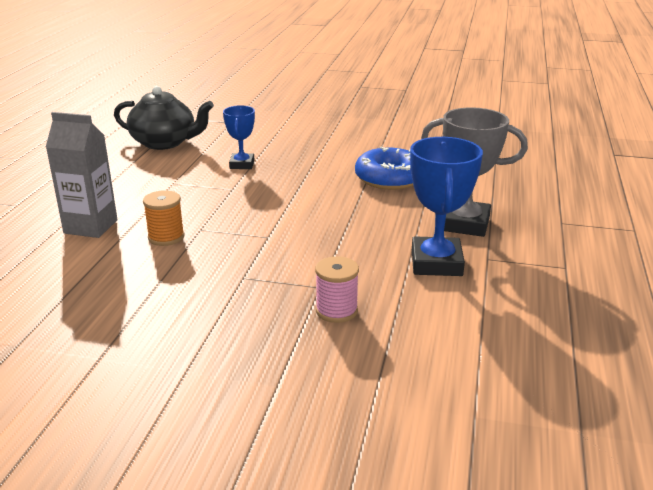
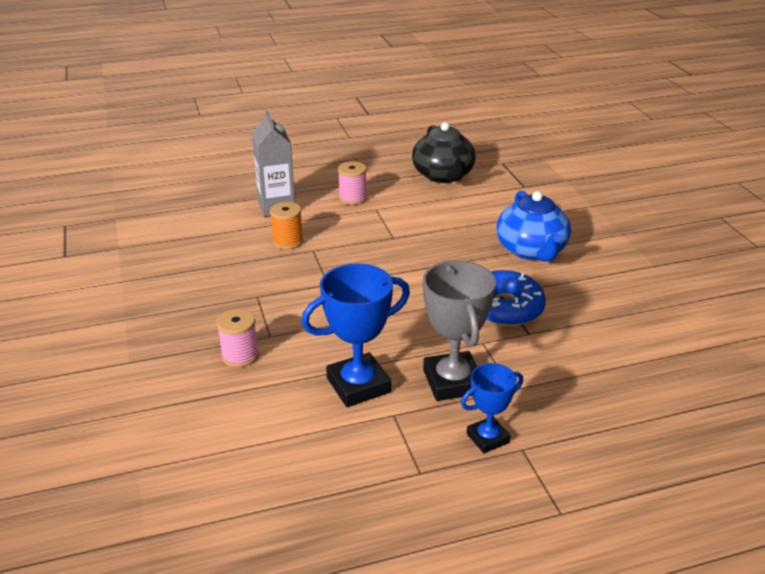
camera: 60 degrees right, 5 degrees up
(137, 187) = (352, 198): none -> pink spool
(242, 164) = (443, 224): blue trophy -> blue trophy (488, 438)
(325, 147) = (531, 250): none -> blue teapot

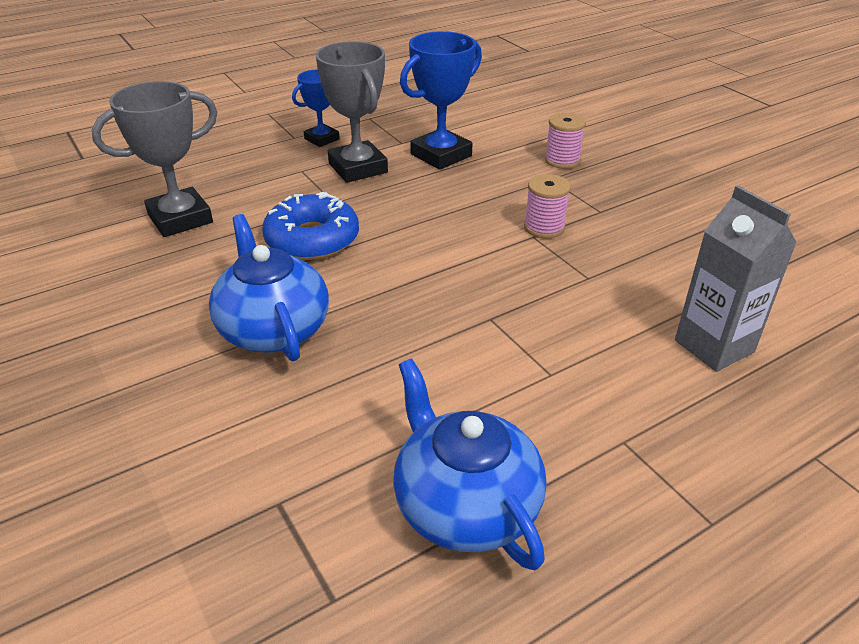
camera: 165 degrees right, 5 degrees up
(288, 241) = (634, 285): orange spool -> none
(352, 198) = (607, 392): pink spool -> pink spool (544, 227)
(443, 175) = (465, 505): black teapot -> blue teapot
(624, 346) = (180, 219): none -> grey trophy

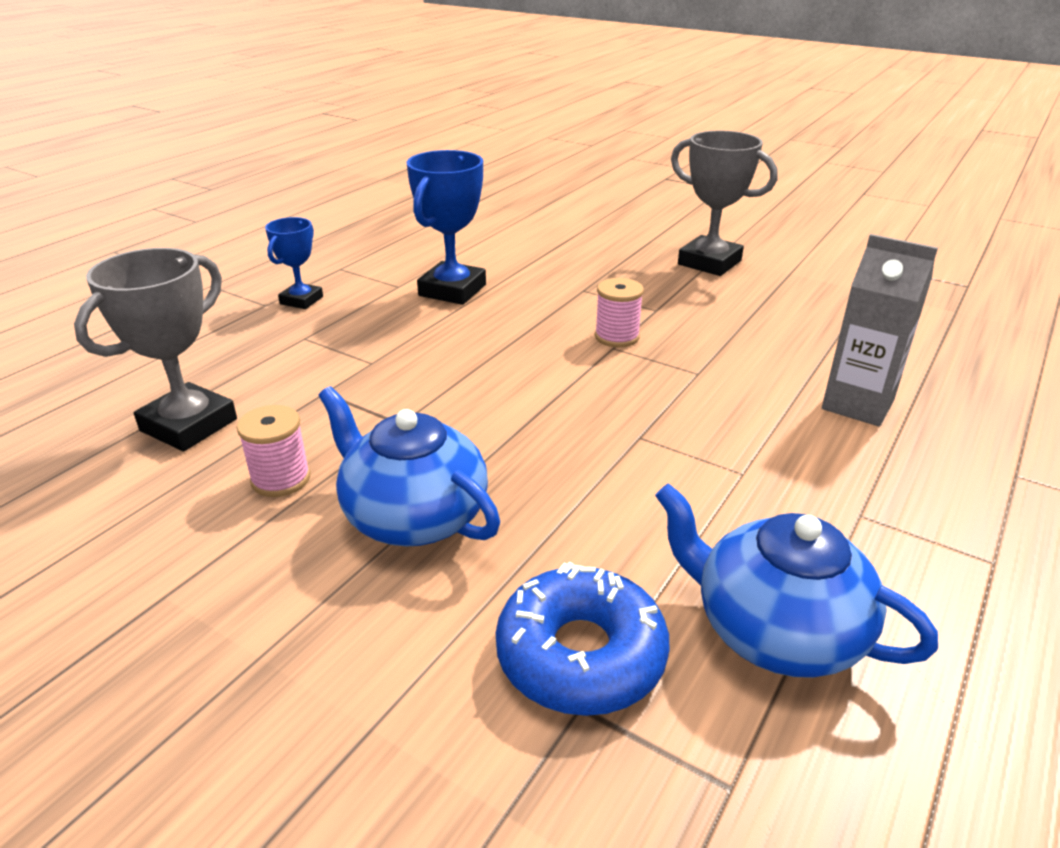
camera: 25 degrees left, 5 degrees down
(312, 239) = (379, 407): blue donut -> blue donut (581, 655)
(358, 168) = (370, 322): grey trophy -> grey trophy (709, 262)
(562, 160) = (580, 271): pink spool -> pink spool (281, 479)

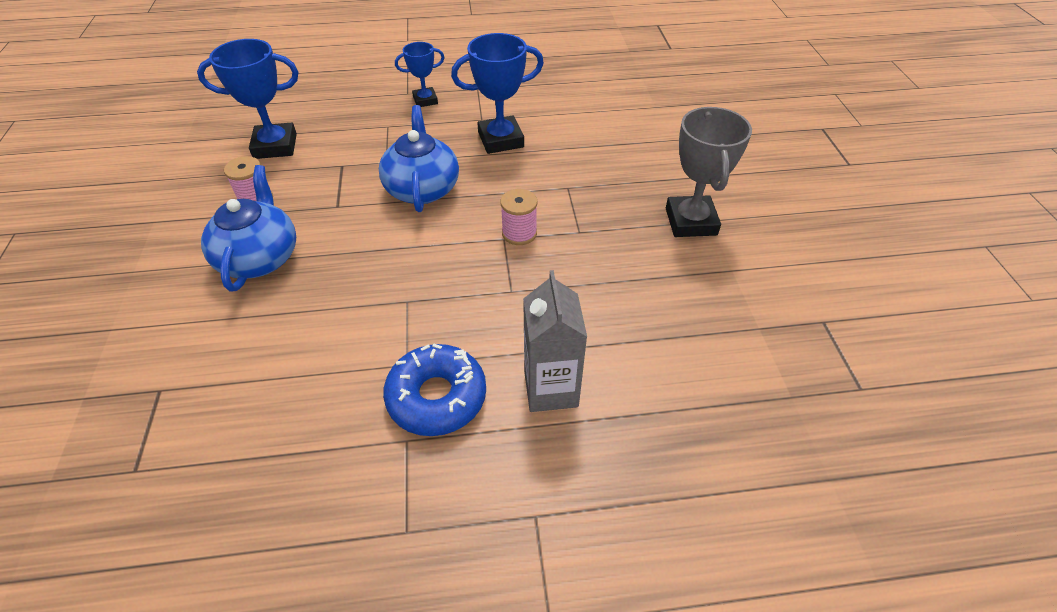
camera: 50 degrees right, 15 degrees up
(189, 425) = (275, 146): grey trophy -> blue trophy
(581, 655) = (194, 372): blue donut -> blue donut (437, 397)
(775, 630) = (261, 442): blue teapot -> blue teapot (422, 188)

